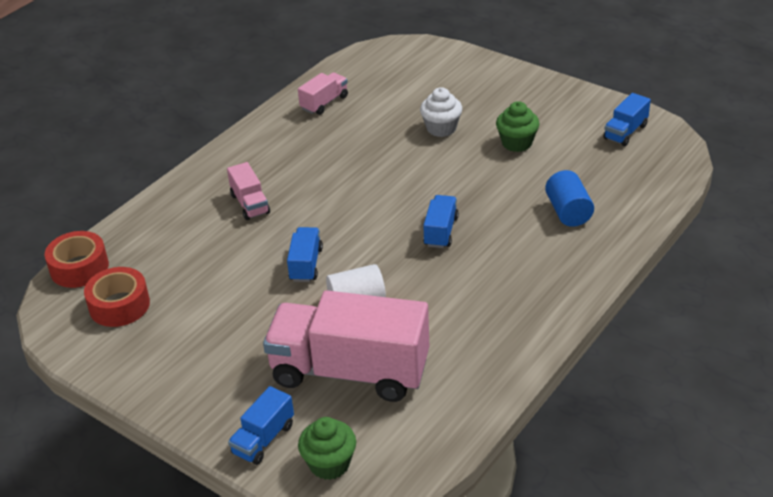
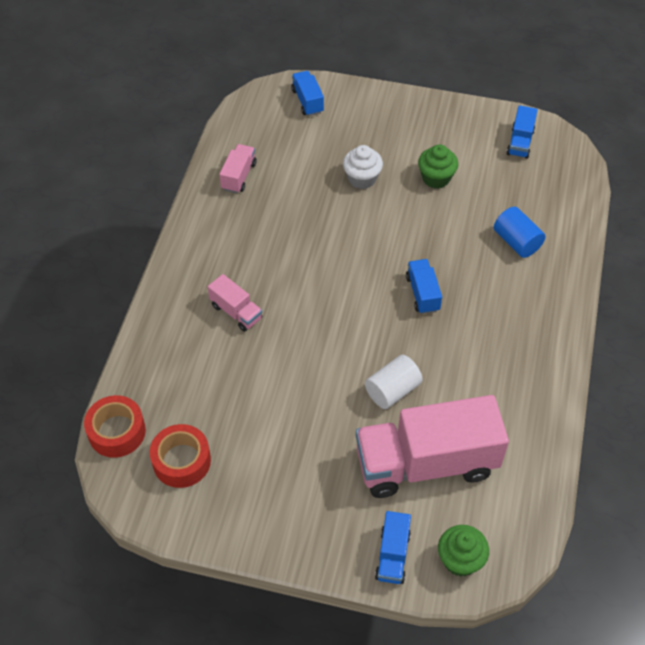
camera: 25 degrees left, 15 degrees up
(306, 264) = (326, 364): blue truck -> blue truck (307, 101)

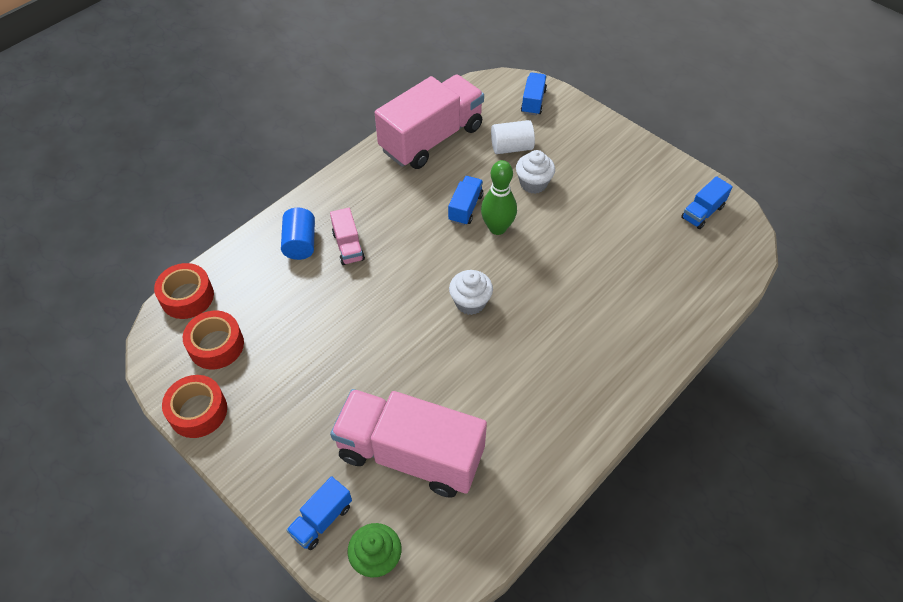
camera: 30 degrees right, 0 degrees up
(211, 526) = (198, 411): none -> red tape
(239, 176) = (431, 139): pink truck -> pink truck, size x2.25
(359, 233) = (497, 228): none -> green bowling pin
(383, 310) = (470, 302): none -> white cupcake
(392, 390) = (428, 375): white cylinder -> white cylinder (511, 147)
(422, 293) = (515, 304): blue truck -> blue truck (465, 208)
(436, 178) = (600, 211): green cupcake -> none
(516, 242) = (636, 299): blue cylinder -> blue cylinder (300, 243)

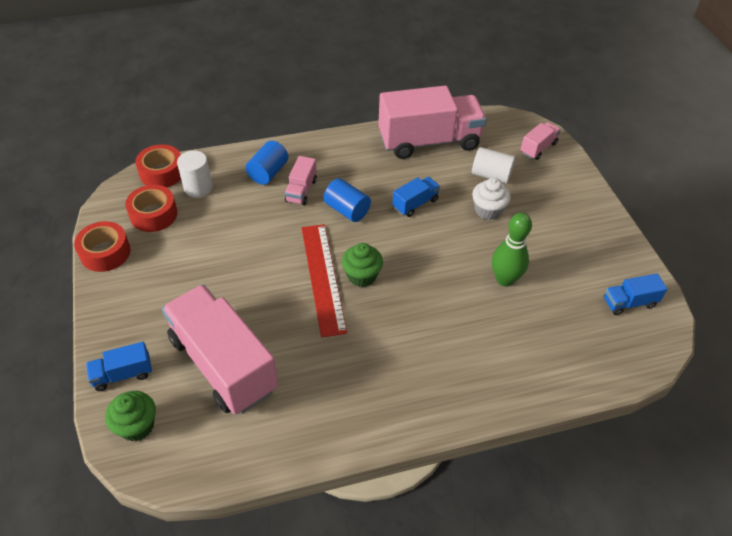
camera: 30 degrees right, 5 degrees down
(240, 294) = (198, 188): none -> white cylinder
(407, 245) = (347, 210): none -> blue cylinder
(436, 322) = (323, 277): none -> red ruler
(470, 302) = (362, 276): white cupcake -> green cupcake
(497, 228) = (429, 230): green bowling pin -> green bowling pin (504, 279)
(533, 102) = (538, 148): blue truck -> pink truck

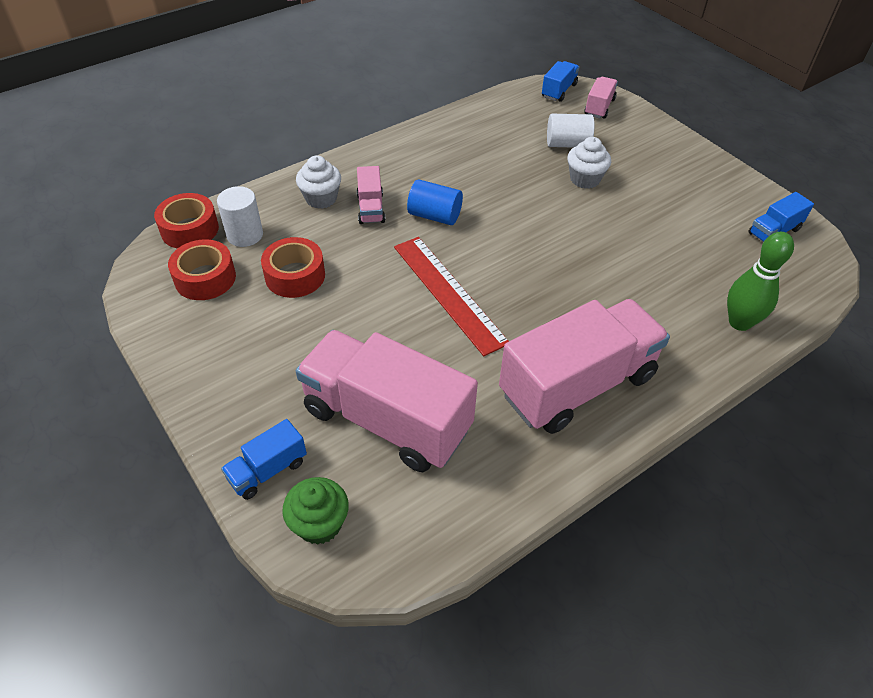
camera: 20 degrees left, 0 degrees up
(105, 253) = (166, 337): red tape -> red tape (295, 276)
(268, 172) = (321, 198): blue cylinder -> white cupcake
(362, 276) = (491, 279): green cupcake -> none
(415, 204) = (505, 191): blue truck -> blue truck (559, 91)
(429, 141) = (483, 126): pink truck -> pink truck (577, 385)
(504, 279) = (642, 242): green bowling pin -> green bowling pin (739, 322)

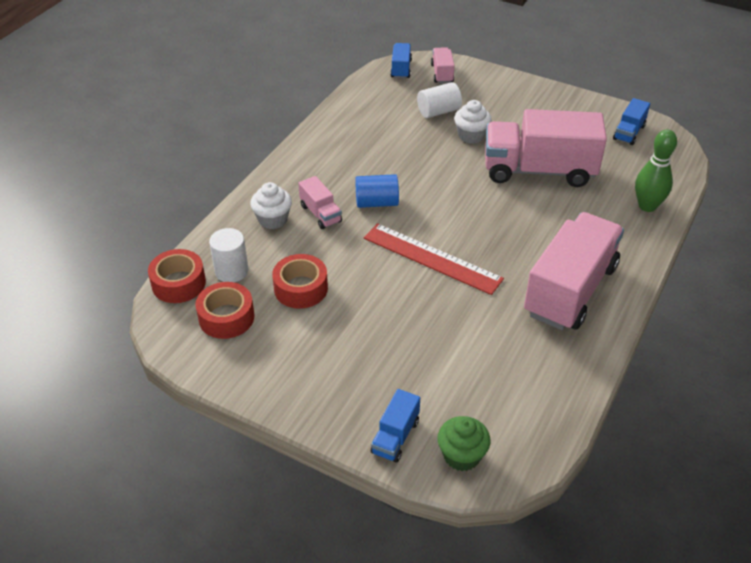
camera: 25 degrees left, 5 degrees down
(387, 419) = (455, 366): pink truck -> pink truck (538, 170)

